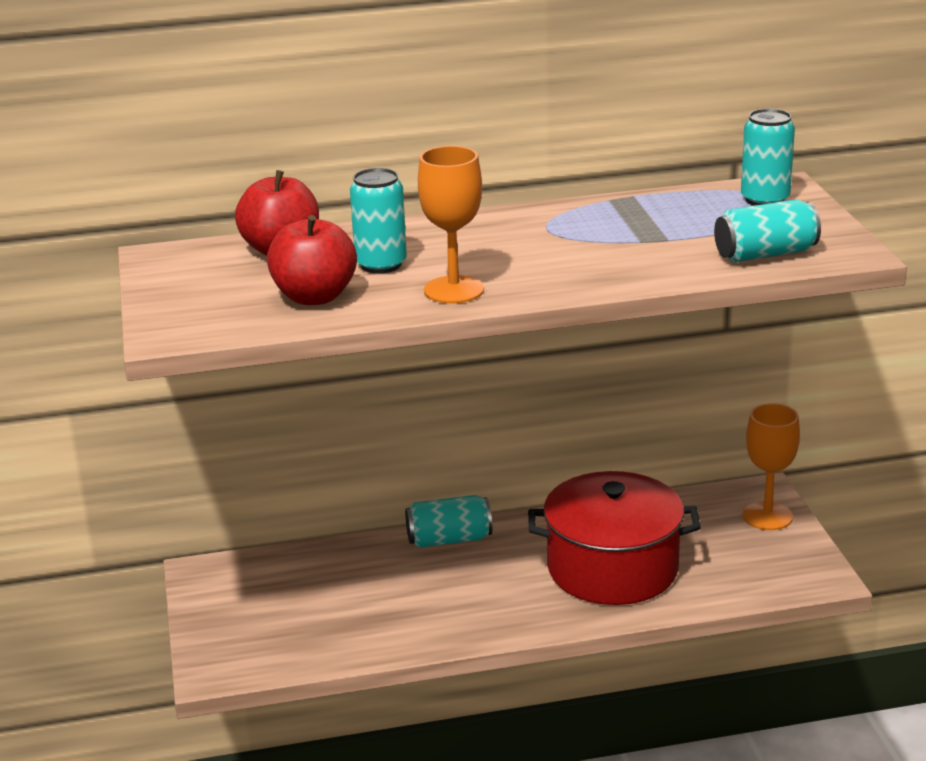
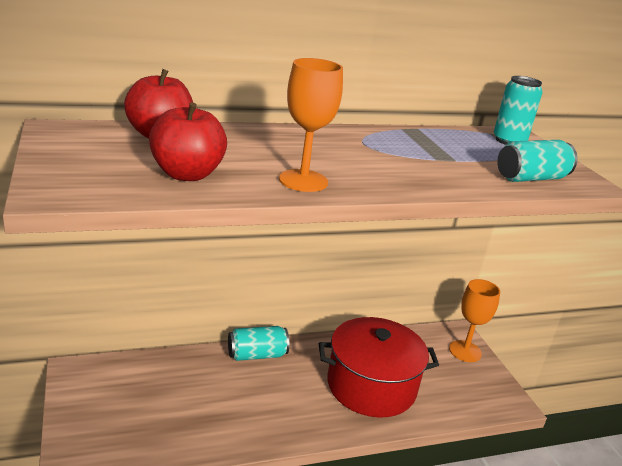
camera: 10 degrees left, 0 degrees up
(381, 264) = (241, 155): turquoise can -> none

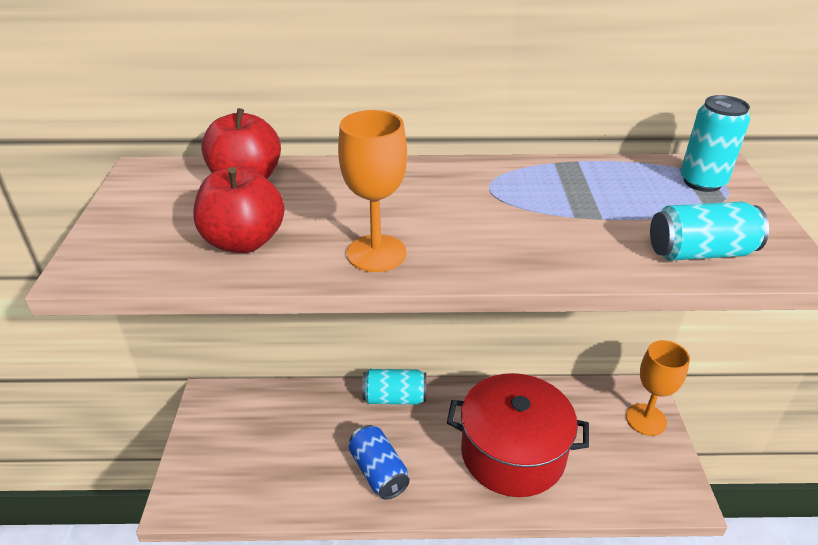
camera: 20 degrees right, 10 degrees up
(262, 413) = (378, 472): none -> blue can

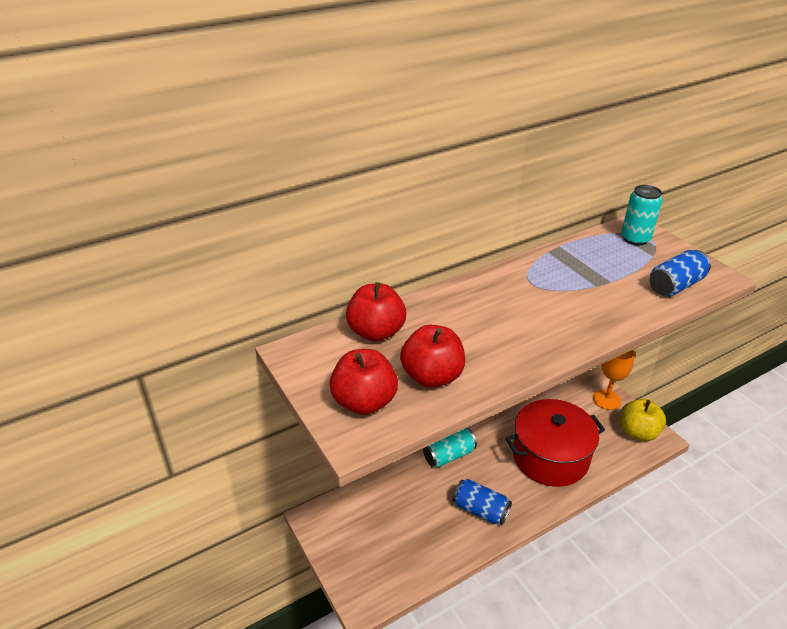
camera: 30 degrees left, 0 degrees up
(143, 239) = (364, 402): none -> red apple
(376, 253) = (519, 352): orange goblet -> none
(658, 477) = (638, 432): none -> yellow apple
(700, 252) = (675, 286): turquoise can -> blue can

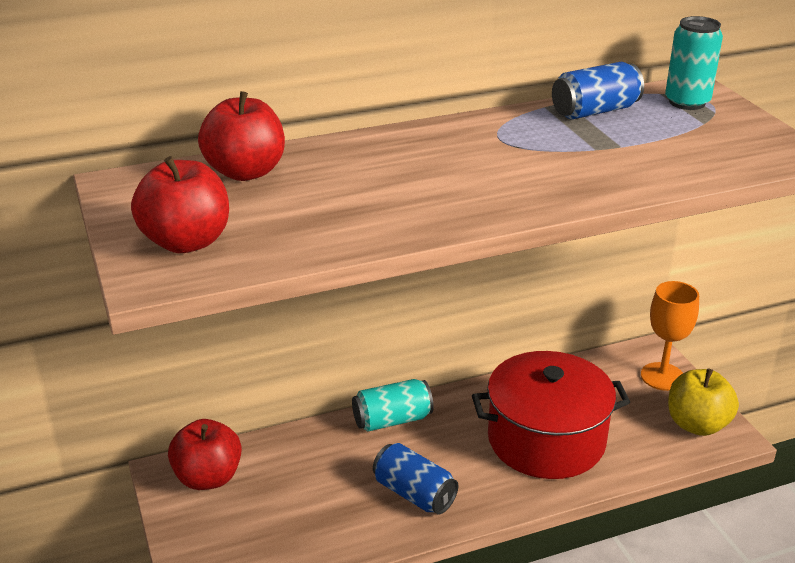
camera: 10 degrees right, 5 degrees down
(432, 376) = (296, 224): red apple -> red apple (208, 478)
(675, 286) = (718, 158): blue can -> blue can (595, 111)

